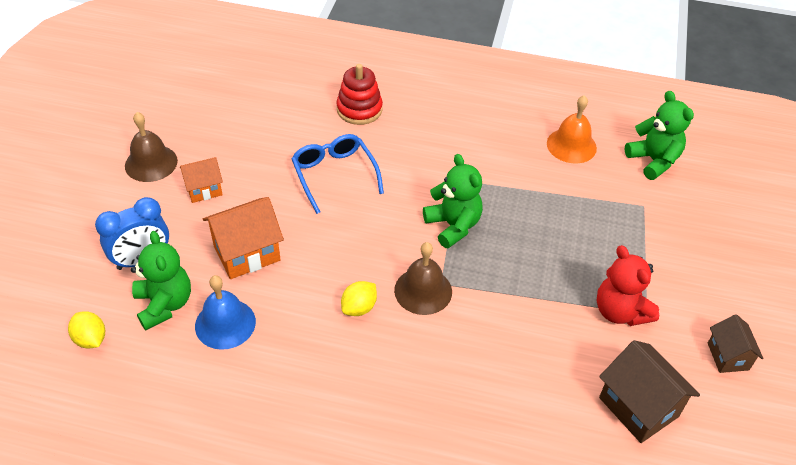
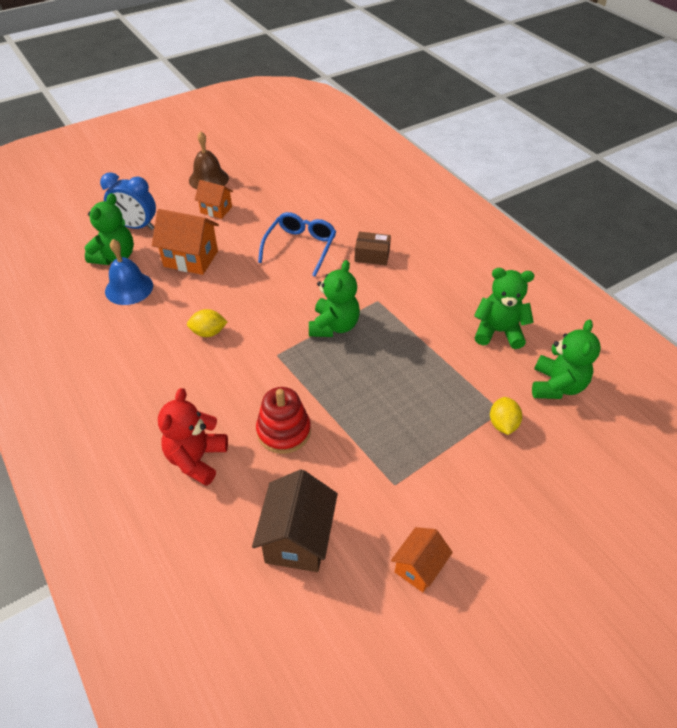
camera: 45 degrees right, 0 degrees up
(91, 339) = (60, 250): yellow lemon -> yellow lemon (502, 424)
(359, 109) = (370, 218): red stacking toy -> red stacking toy (283, 431)
(404, 143) = (372, 255): none -> brown box
(423, 291) = (259, 351): brown bell -> none
(571, 145) = (498, 331): orange bell -> green teddy bear
(620, 311) = (376, 467): red teddy bear -> red teddy bear (196, 459)
(728, 356) = (419, 567): brown house -> orange house

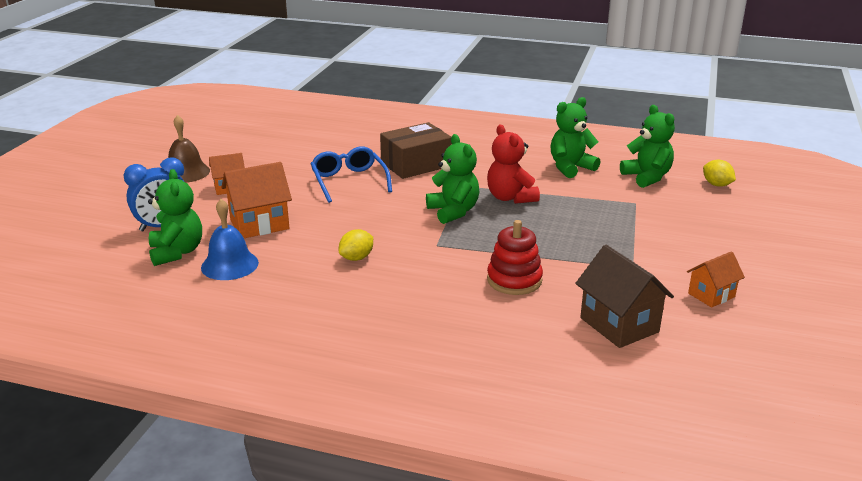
camera: 40 degrees left, 20 degrees down
(196, 459) = (475, 327): red teddy bear -> red teddy bear (510, 198)
(372, 255) = (416, 164): brown box -> brown box, size x1.72
(419, 567) = (711, 295): orange house -> orange house turned 60 degrees clockwise
(502, 424) = (646, 208): yellow lemon -> yellow lemon (716, 185)

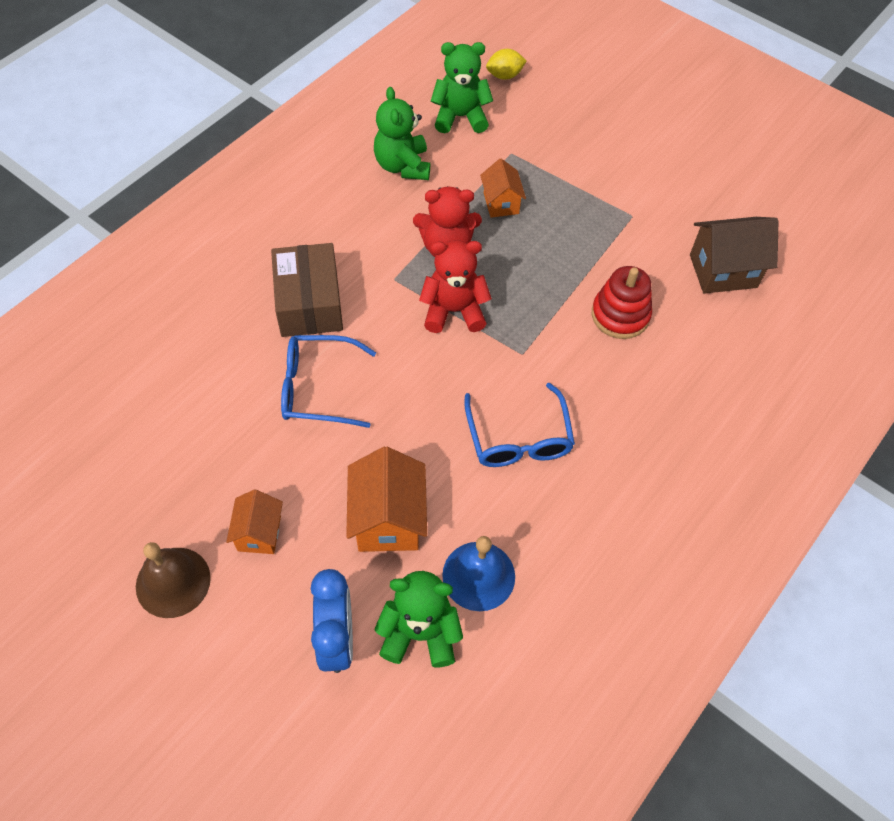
camera: 70 degrees left, 30 degrees up
(356, 258) = (518, 438): yellow lemon -> blue glasses
(453, 211) = (453, 311): green teddy bear -> red teddy bear
(711, 295) = (699, 186): orange house -> orange house (501, 203)

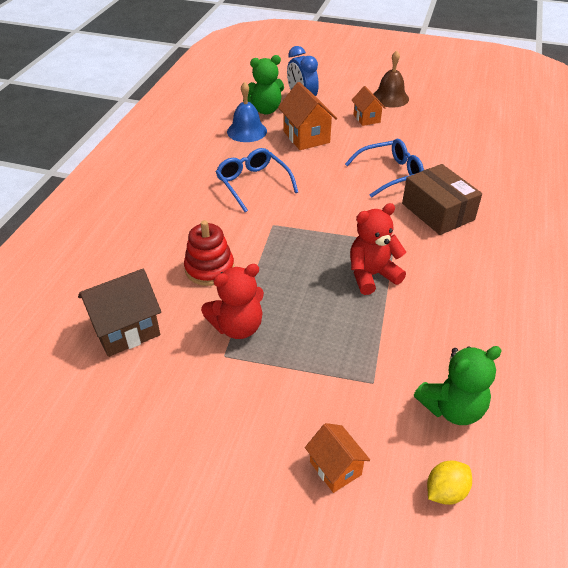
camera: 160 degrees right, 15 degrees down
(403, 166) = (462, 332): green teddy bear -> none
(453, 311) = (336, 235): red teddy bear -> red teddy bear (237, 327)
(501, 203) = (351, 326): orange house -> orange house (335, 468)

